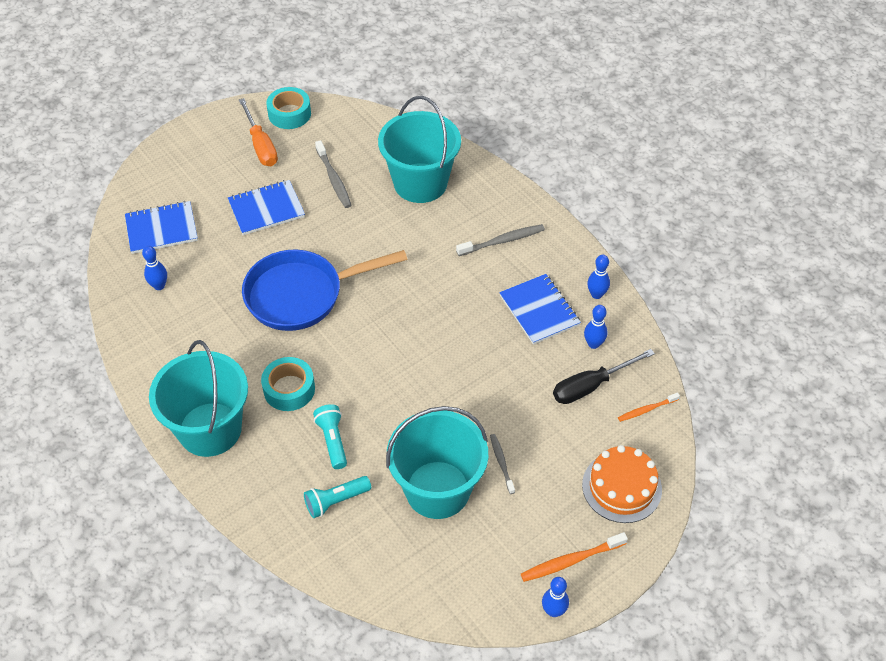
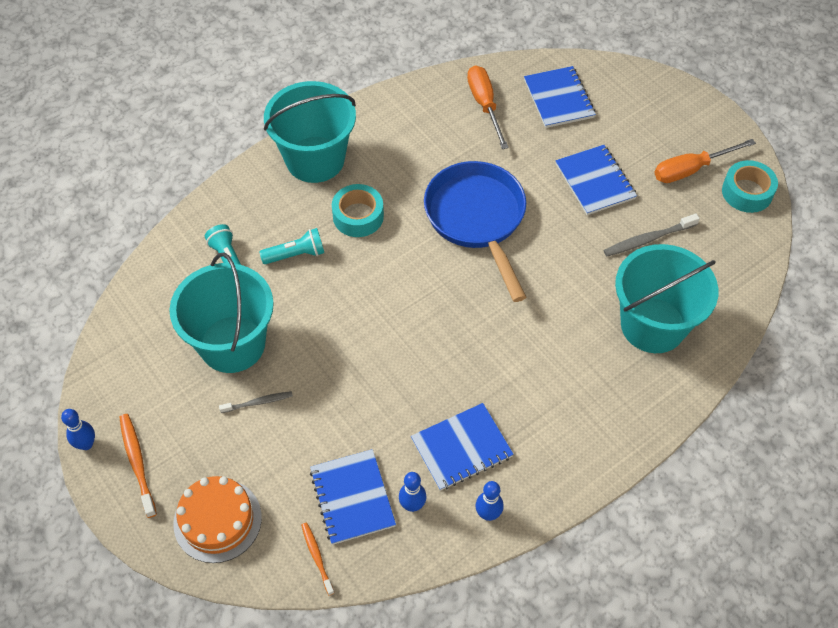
camera: 90 degrees right, 5 degrees up
(159, 286) = (484, 105): blue bowling pin -> orange screwdriver
(502, 241) = (567, 411): grey toothbrush -> none
(591, 386) = (352, 498): black screwdriver -> blue notebook

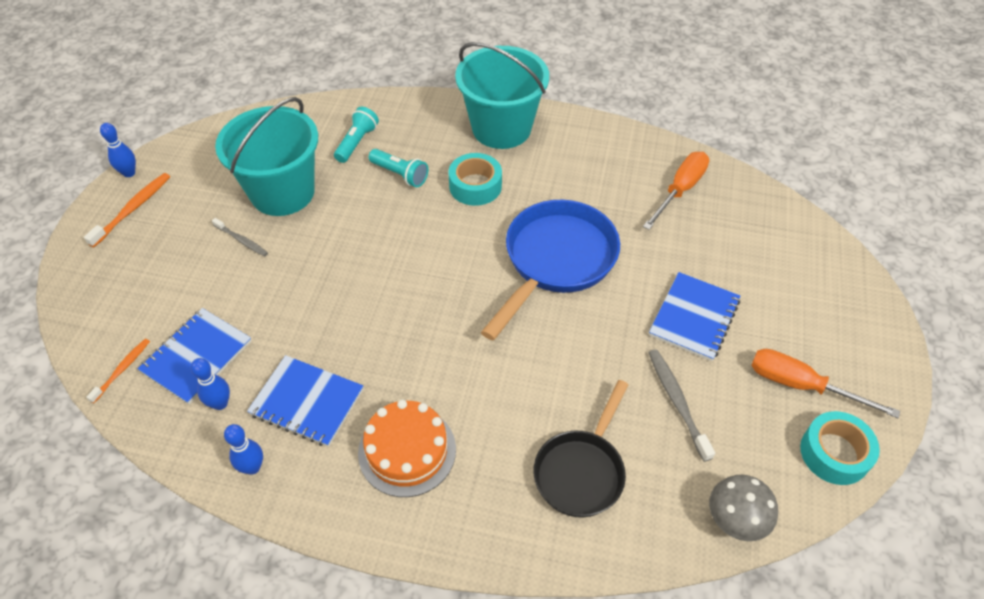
camera: 50 degrees right, 5 degrees down
(217, 520) = (114, 285): orange cake -> orange cake (407, 451)
(558, 99) = (751, 233): blue notebook -> none
(648, 239) = (677, 402): grey toothbrush -> grey toothbrush turned 45 degrees clockwise
(653, 325) = (581, 471): turquoise bucket -> black pan
(748, 273) = (735, 520): none -> grey mushroom

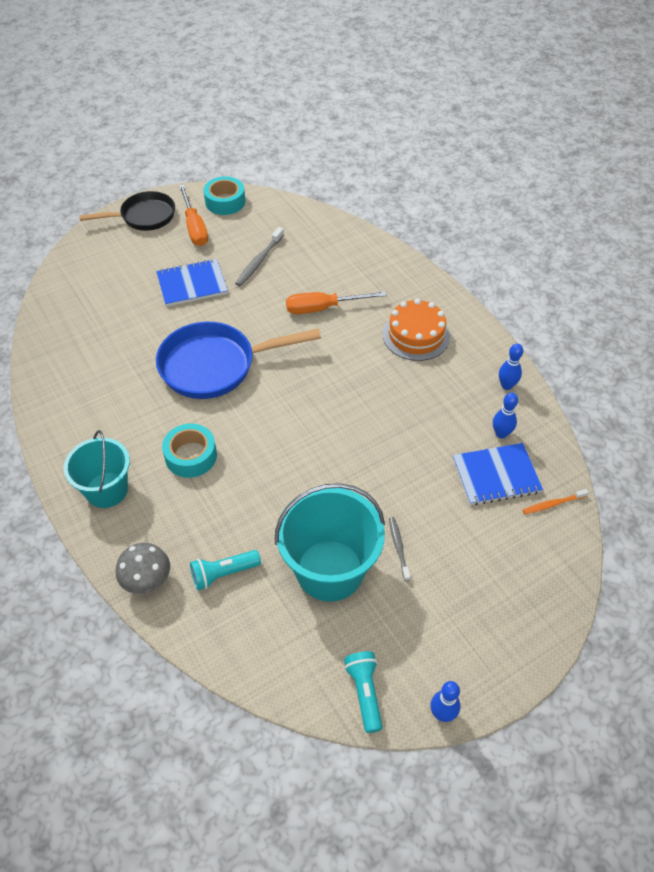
camera: 135 degrees left, 0 degrees up
(132, 209) = (465, 659): orange toothbrush -> none
(307, 402) = (448, 397): blue notebook -> none
(400, 174) = (228, 511): turquoise flashlight -> turquoise flashlight (364, 693)
(501, 128) = (106, 490): turquoise bucket -> turquoise bucket, size x0.66
(581, 471) = (341, 270): black pan -> black pan (144, 217)
(680, 190) = (79, 348): orange screwdriver -> orange screwdriver (323, 308)
(735, 520) = (301, 213): grey mushroom -> grey mushroom (147, 581)

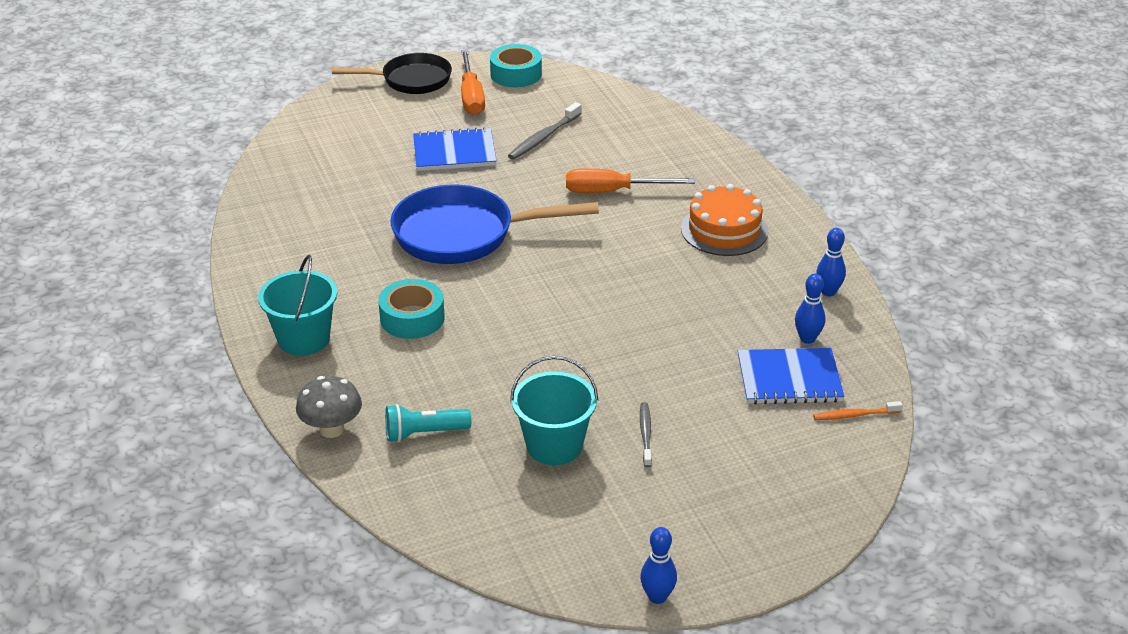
camera: 10 degrees right, 15 degrees down
(330, 570) = (554, 445): turquoise bucket -> turquoise bucket, size x0.66
(364, 693) = (567, 565): turquoise flashlight -> none

